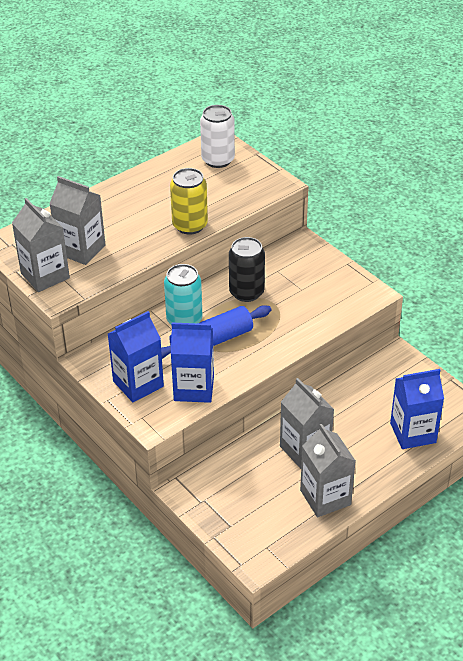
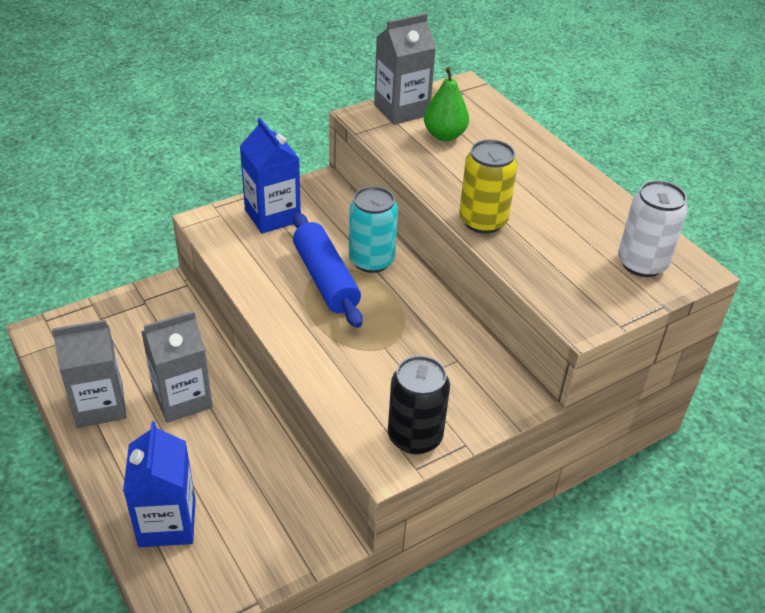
camera: 95 degrees right, 0 degrees up
(81, 250) = (444, 135): grey carton -> green pear
(194, 388) = (250, 256): blue carton -> none
(246, 292) = (414, 322): black can -> black can (415, 437)

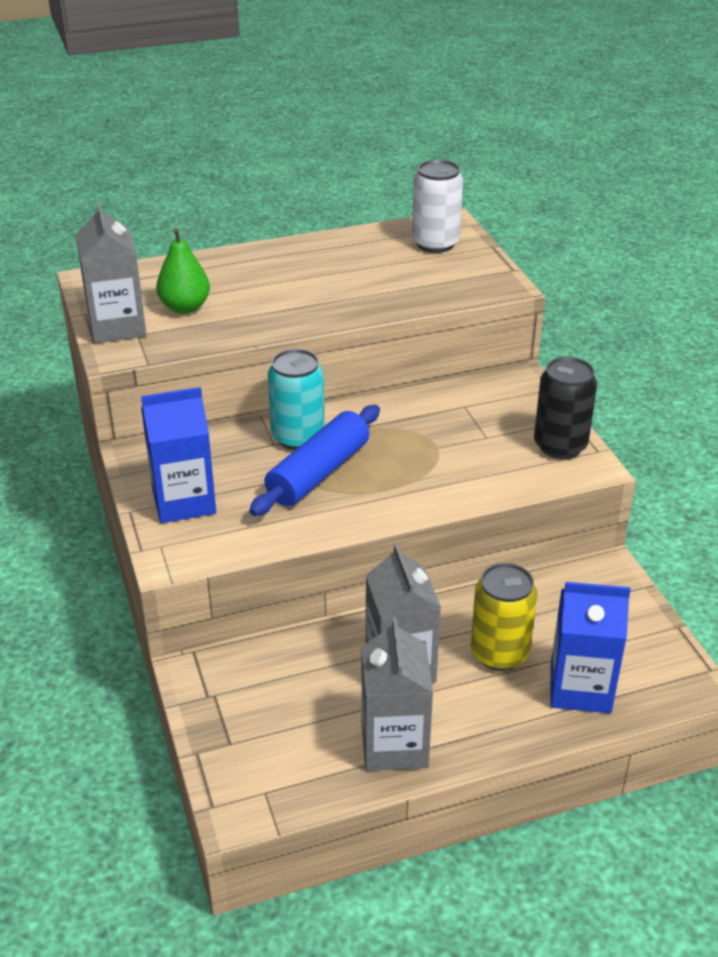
camera: 75 degrees left, 5 degrees down
(325, 279) = (318, 473): blue rolling pin -> blue rolling pin turned 45 degrees counterclockwise
(483, 221) = (348, 309): yellow can -> yellow can (499, 653)

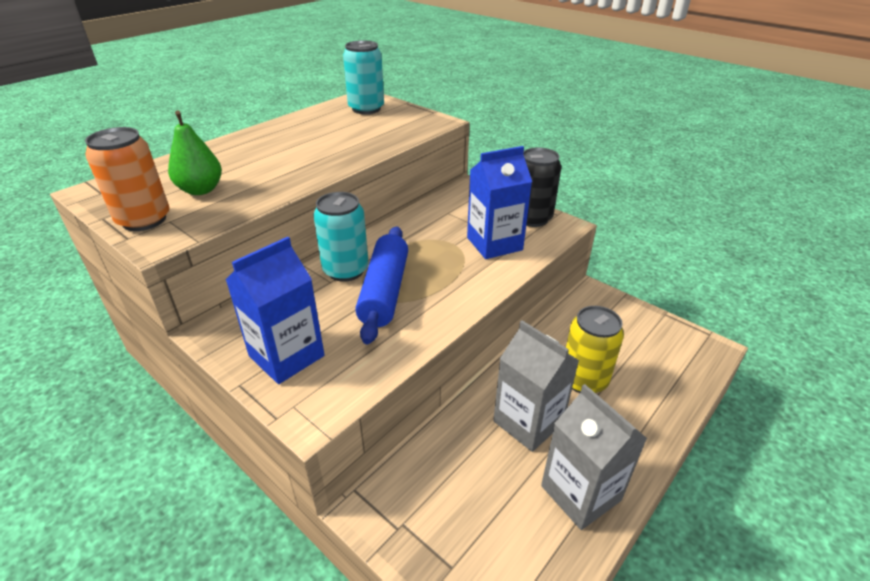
camera: 30 degrees left, 0 degrees up
(117, 327) = (144, 220): grey carton -> orange can
(435, 243) = (366, 109): white can -> turquoise can
(580, 688) = (655, 382): blue carton -> blue carton (494, 244)

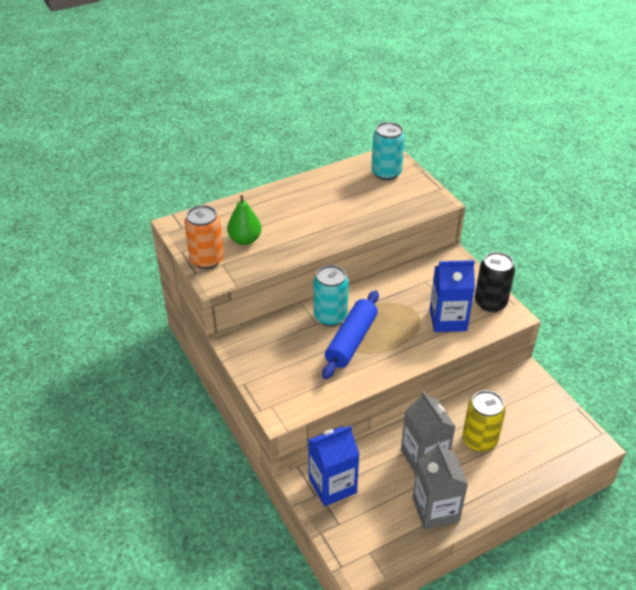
camera: 20 degrees right, 5 degrees up
(286, 356) = (275, 372): blue carton -> blue carton (332, 485)

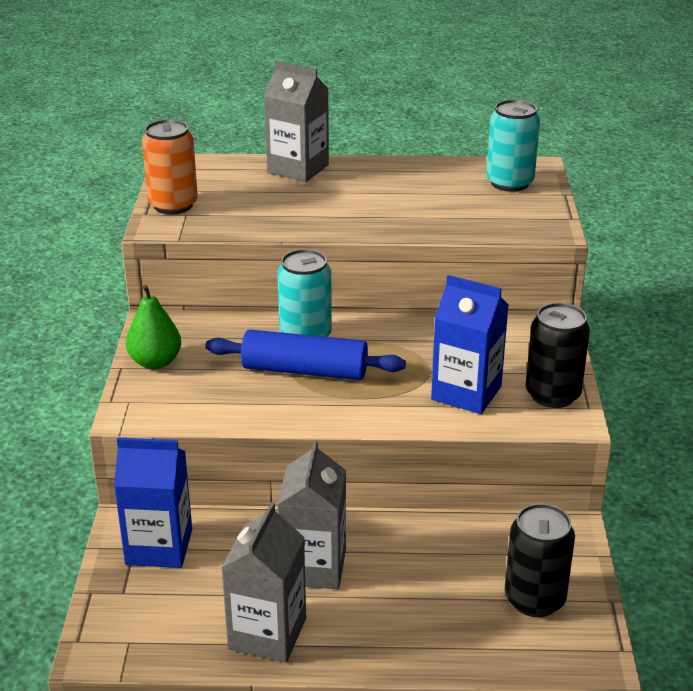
camera: 30 degrees right, 10 degrees down
(245, 240) = (241, 199): green pear -> green pear (155, 362)
(256, 203) = (298, 169): none -> grey carton
(351, 341) = (305, 371): blue rolling pin -> blue rolling pin turned 45 degrees clockwise
(479, 440) = (415, 579): yellow can -> none
(543, 424) = (534, 599): none -> black can

